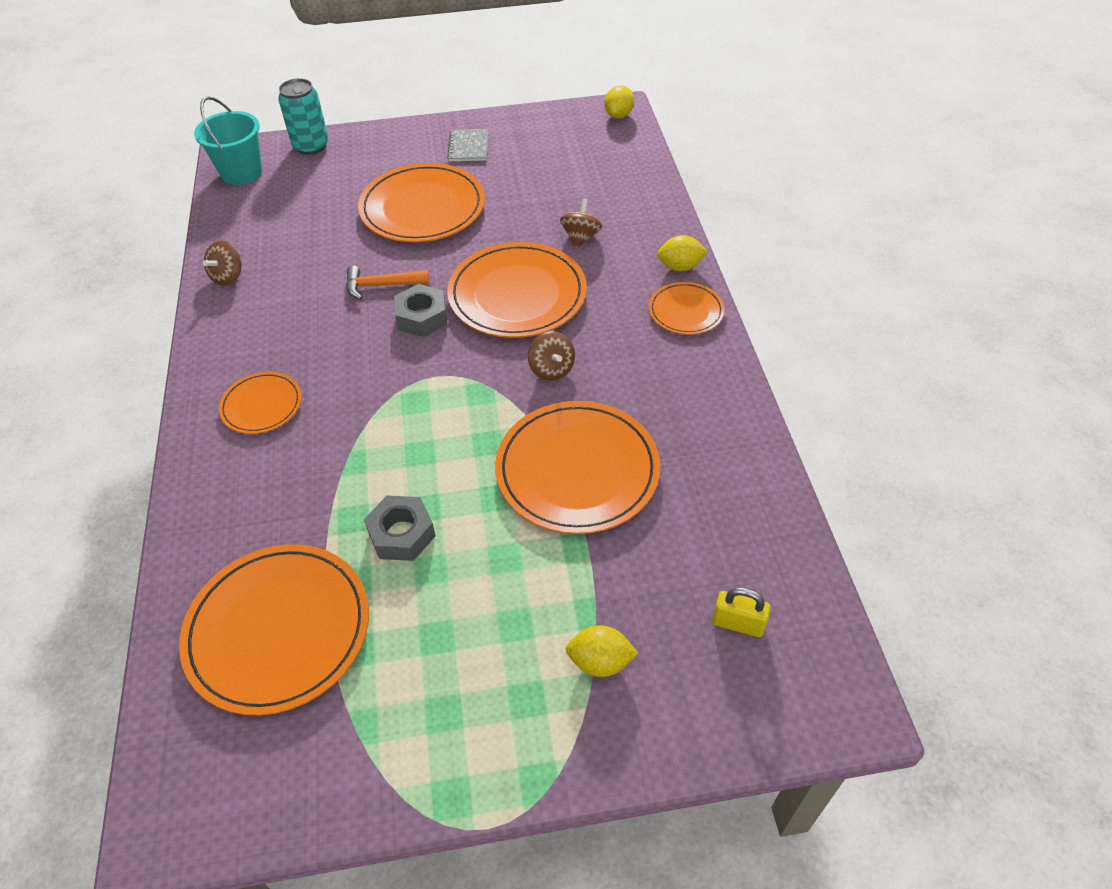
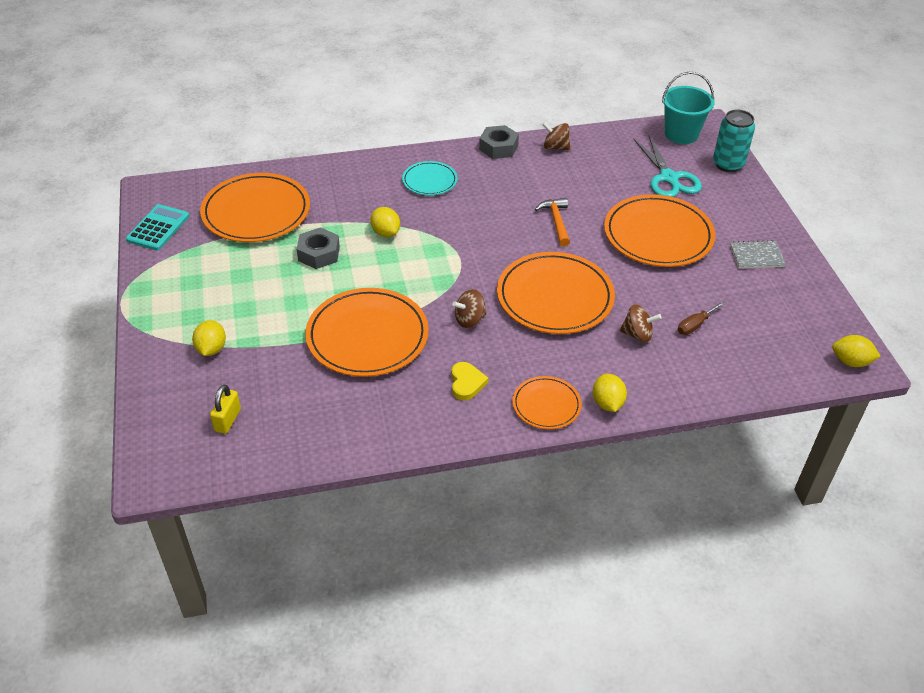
camera: 85 degrees right, 5 degrees down
(262, 405) = (429, 181): orange plate -> turquoise plate
(286, 794) = (158, 228): none -> turquoise calculator
(323, 190) = (669, 178): none -> turquoise scissors
(368, 454) = (385, 233): none -> yellow lemon
(422, 317) = (522, 246): grey nut -> grey nut (498, 147)
(568, 198) = (695, 325): none -> brown screwdriver
(657, 374) = (466, 383): none -> yellow heart

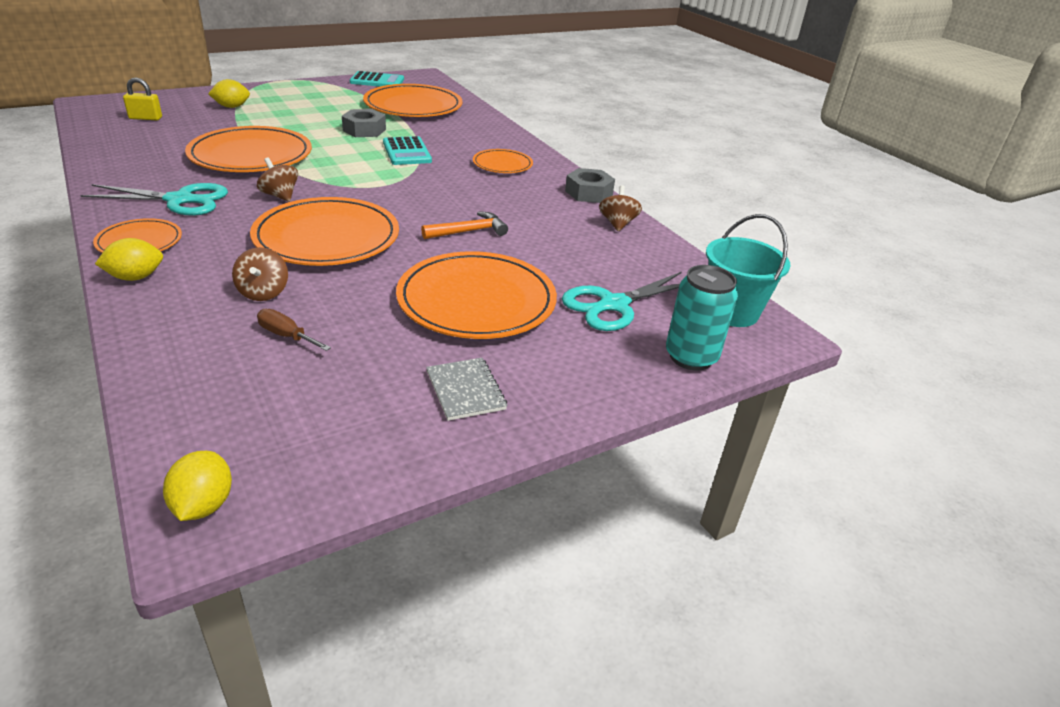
camera: 70 degrees right, 10 degrees down
(385, 233) = (407, 152): yellow lemon -> turquoise calculator
(429, 181) = (502, 164): turquoise plate -> orange plate
(466, 383) = (180, 200): yellow heart -> turquoise scissors

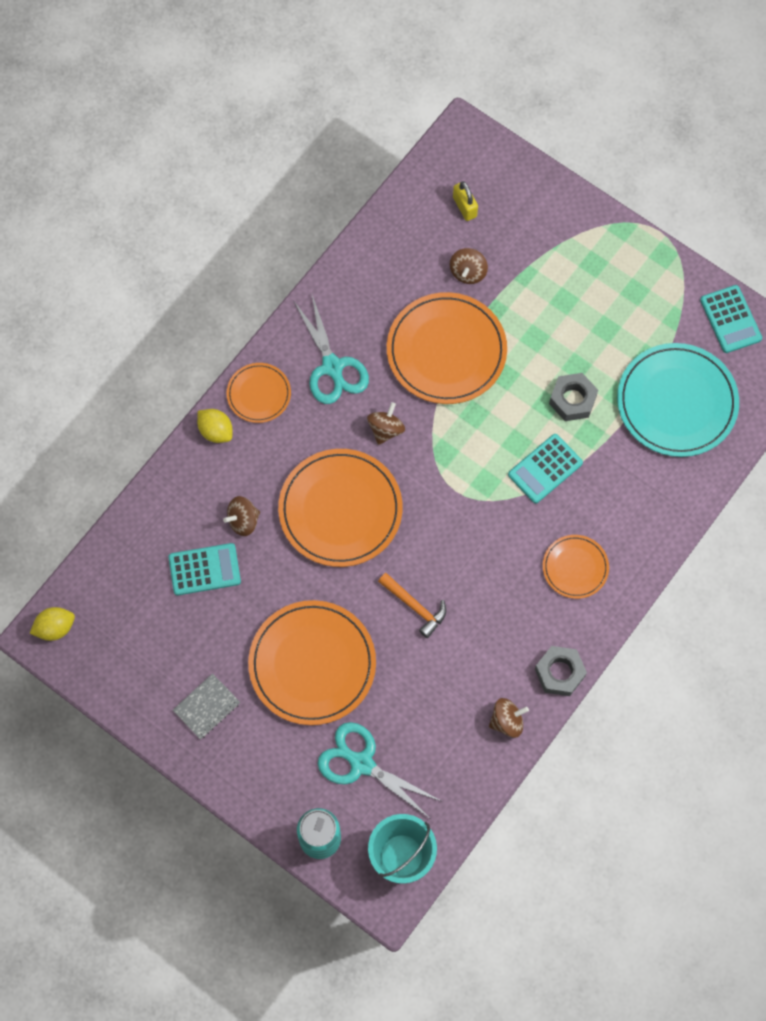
camera: 70 degrees right, 35 degrees up
(200, 131) = (468, 272): none -> brown spinning top
(232, 107) = (544, 249): yellow lemon -> none
(286, 336) = (204, 569): brown screwdriver -> turquoise calculator
(413, 106) = (676, 402): orange plate -> turquoise plate

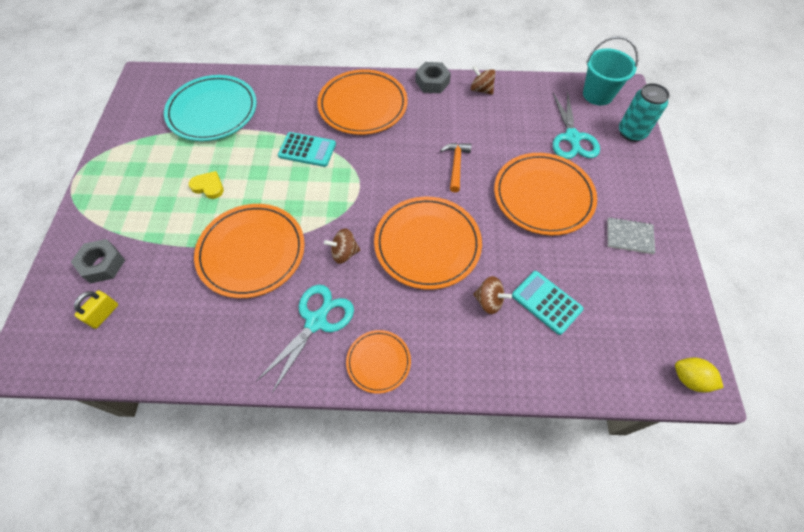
camera: 125 degrees left, 10 degrees down
(216, 431) = (435, 373): yellow lemon -> none
(468, 272) = (170, 276): brown spinning top -> none
(559, 349) = (208, 186): none -> yellow heart
(572, 400) = (245, 161): grey nut -> grey nut (102, 264)
(575, 567) = (363, 105): orange plate -> orange plate, size x1.88
(730, 319) = (132, 113): turquoise calculator -> none

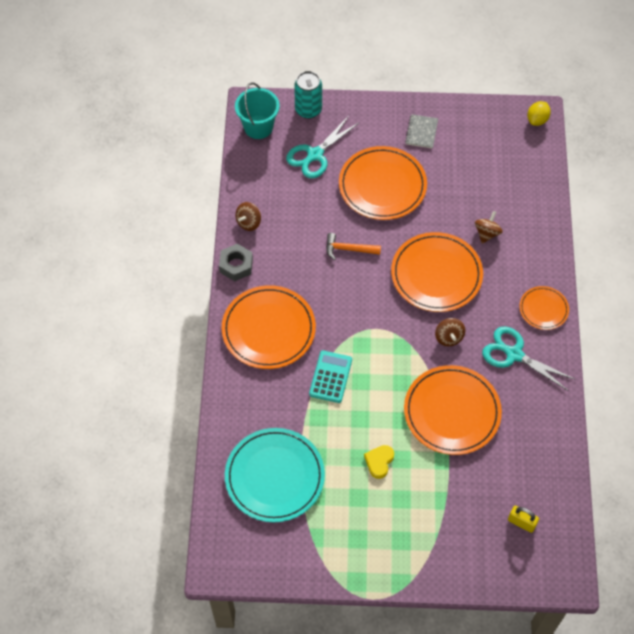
camera: 90 degrees left, 0 degrees up
(102, 264) = (472, 538): grey nut -> none
(546, 302) = (485, 195): turquoise calculator -> none
(572, 138) = (315, 155): turquoise scissors -> turquoise scissors turned 135 degrees clockwise

